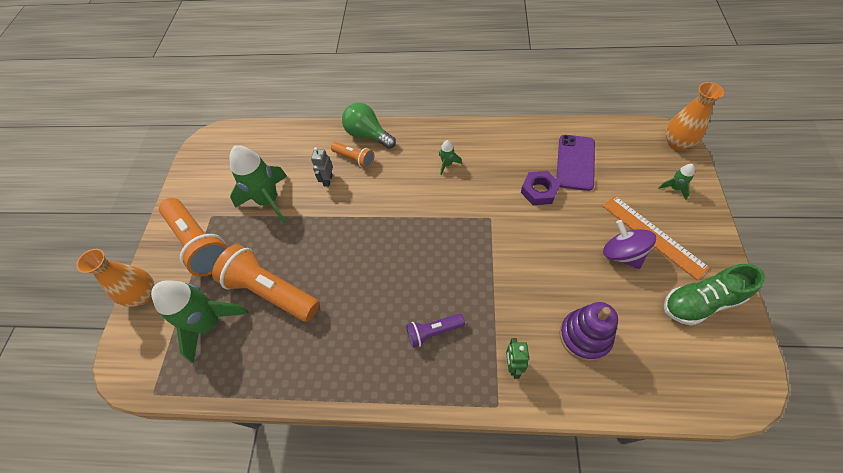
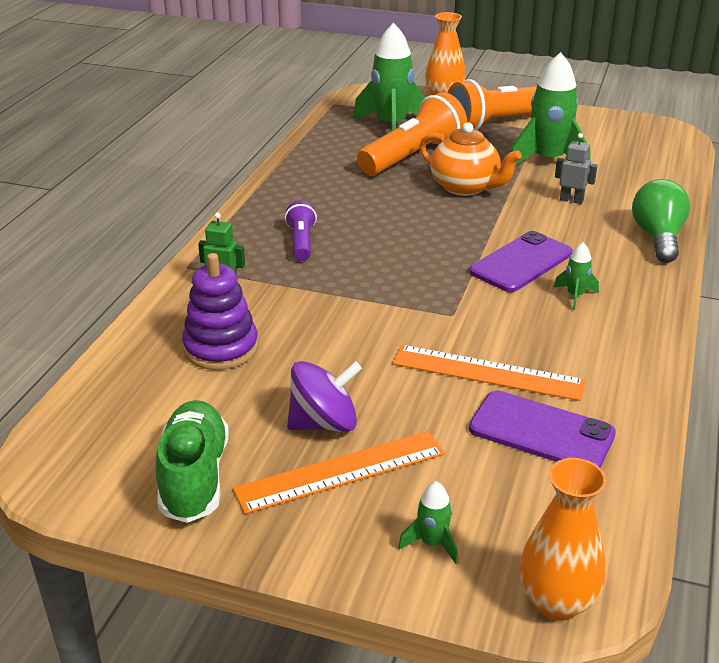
camera: 100 degrees right, 25 degrees down
(320, 244) = (465, 187): none -> orange teapot
(354, 159) = (608, 222): orange flashlight -> none
(368, 135) = (658, 238): green light bulb -> green light bulb turned 45 degrees counterclockwise
(418, 194) = (521, 262): none -> purple phone
(539, 191) = (487, 372): purple nut -> orange ruler

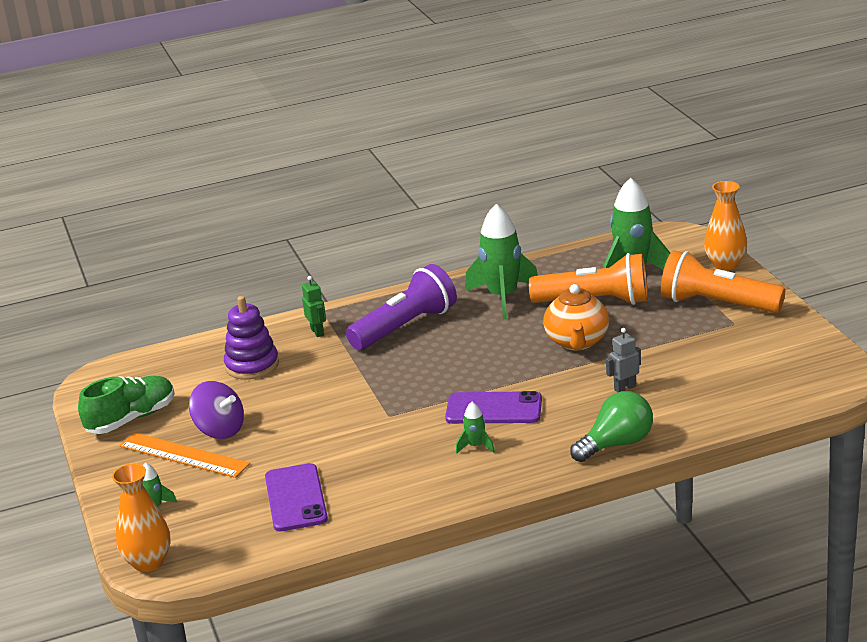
camera: 55 degrees right, 5 degrees down
(301, 242) = (405, 327): purple flashlight -> purple flashlight, size x1.94
(487, 372) = (336, 455): orange ruler -> none
(548, 161) = (679, 352): green rocket -> green rocket (503, 297)
(571, 200) = (625, 388): grey robot -> grey robot turned 105 degrees counterclockwise

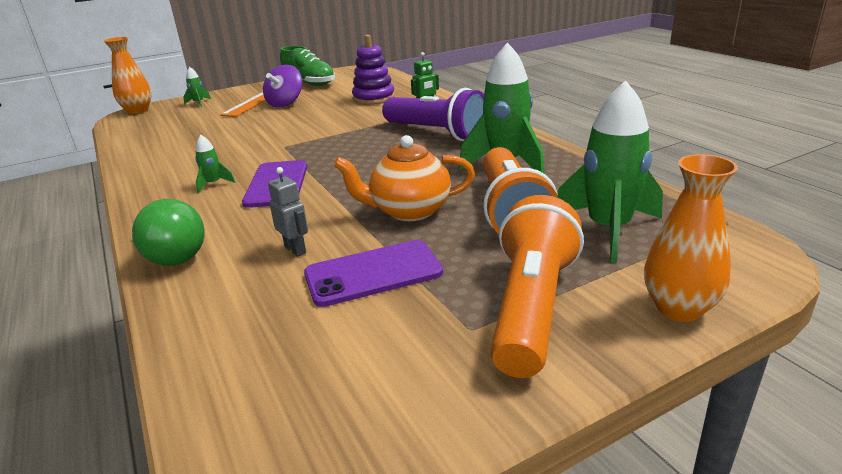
camera: 80 degrees right, 0 degrees up
(296, 498) = (180, 134): purple phone -> purple phone (373, 273)

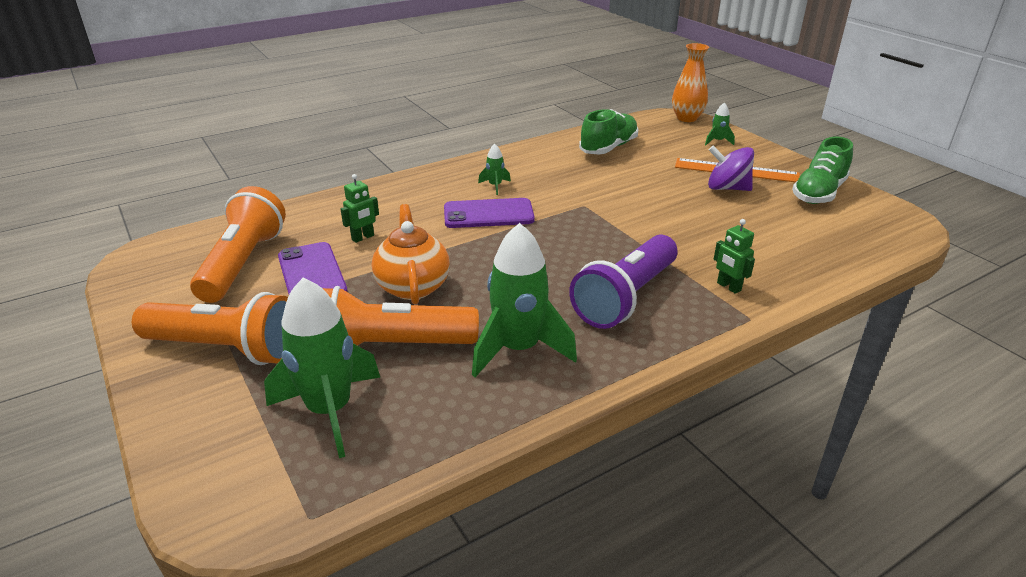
camera: 85 degrees right, 5 degrees up
(170, 138) = (608, 148): none -> green shoe
(172, 255) = (375, 192): green light bulb -> none
(295, 249) = (363, 238): grey robot -> green robot
(329, 336) = (243, 263): none -> orange flashlight
(374, 98) = (762, 244): purple stacking toy -> none
(679, 308) = (179, 432): orange vase -> none

